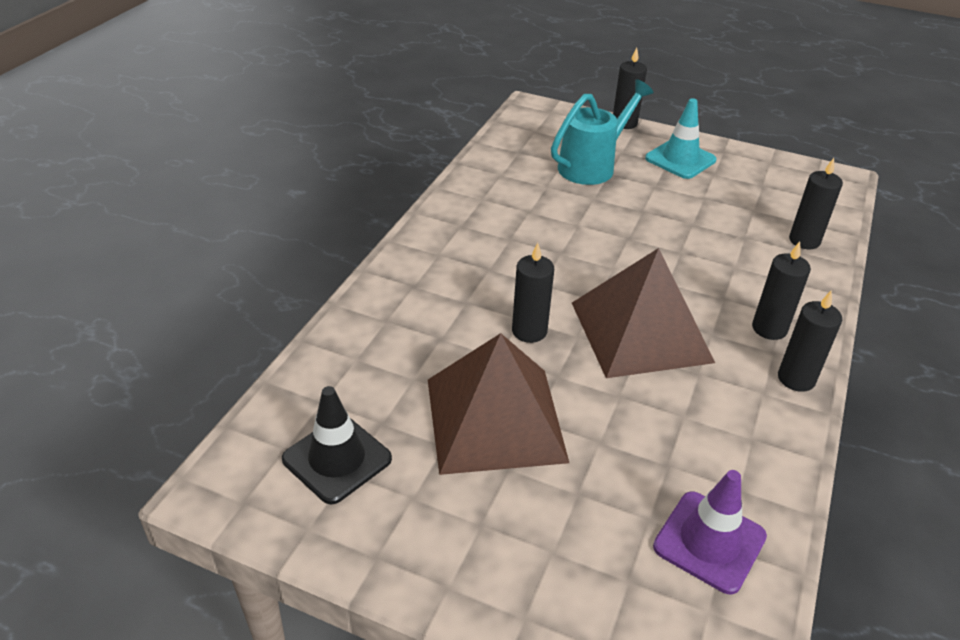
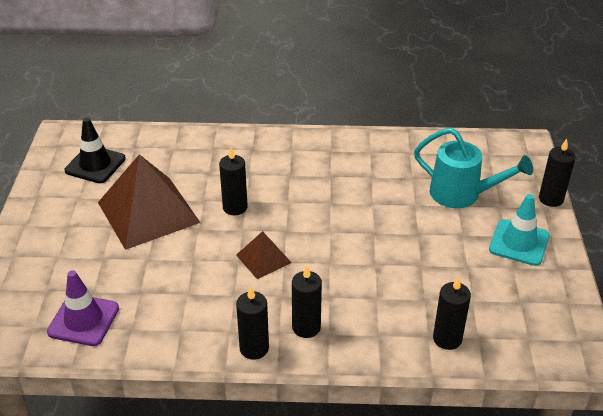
camera: 70 degrees right, 0 degrees up
(640, 331) = (263, 258): brown pyramid -> brown pyramid, size x0.49

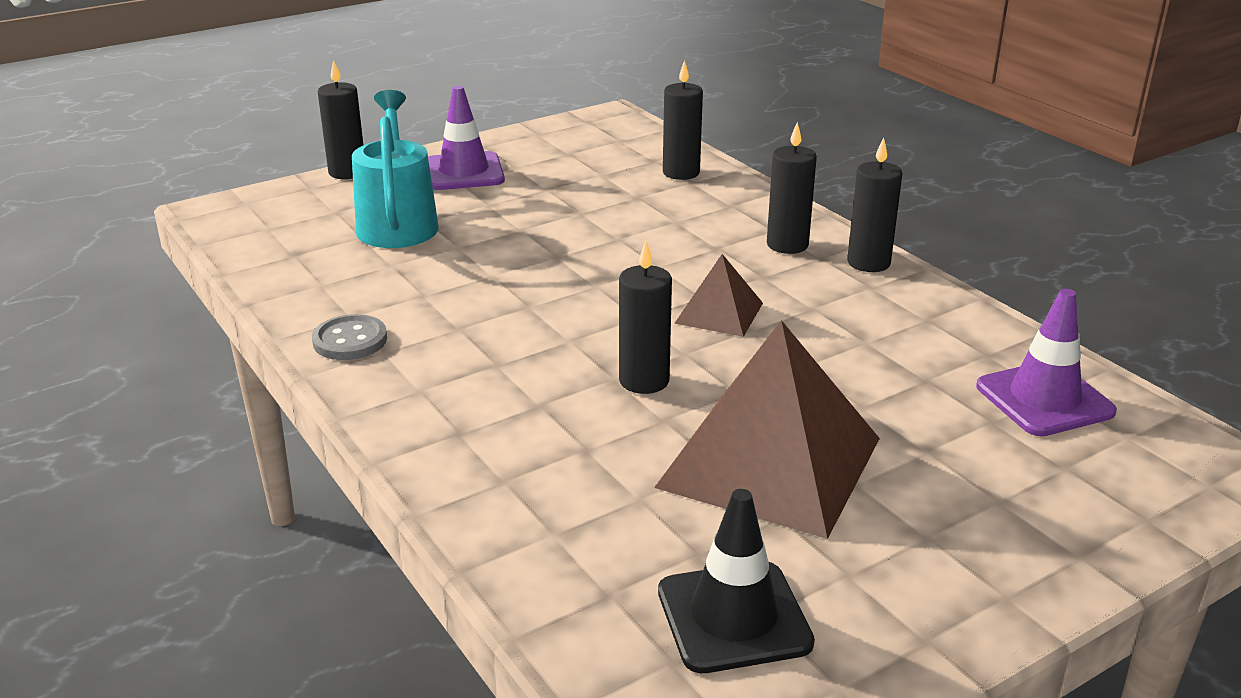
camera: 125 degrees left, 10 degrees down
(349, 145) = (350, 340): none -> grey button
(519, 243) = (464, 172): turquoise traffic cone -> purple traffic cone

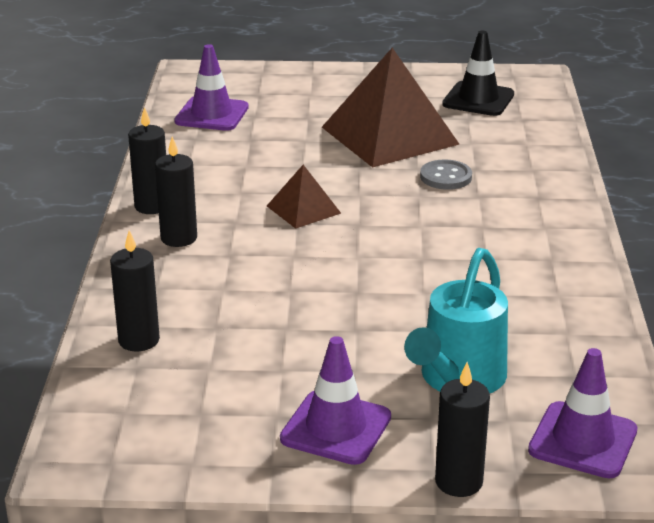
camera: 145 degrees left, 0 degrees up
(265, 216) = (583, 440): none -> purple traffic cone
(350, 340) = (571, 275): grey button -> grey button (445, 177)
(644, 381) = (404, 188): black candle -> none

